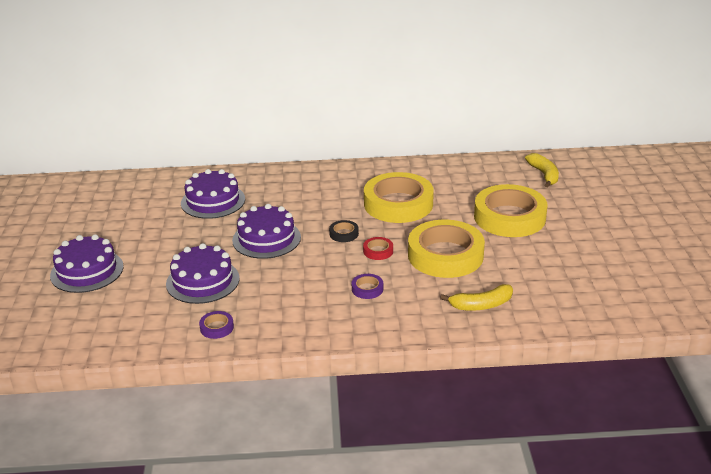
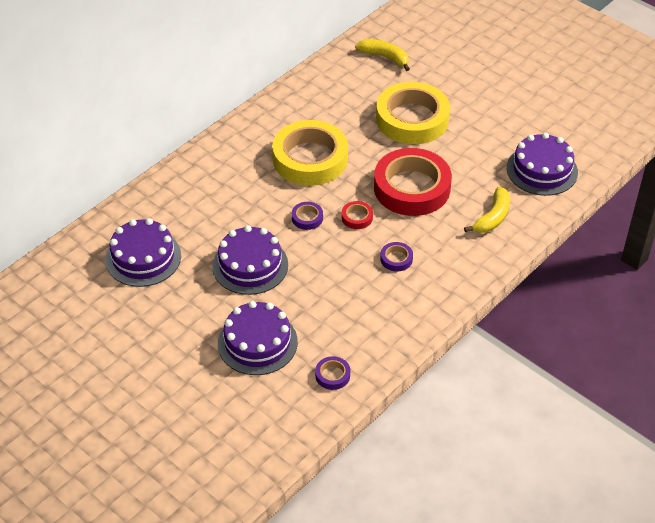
camera: 45 degrees left, 15 degrees up
(87, 271) = (138, 406): purple cake -> purple cake (542, 170)
(344, 234) = (307, 218): black tape -> purple tape
(445, 255) = (412, 188): yellow tape -> red tape

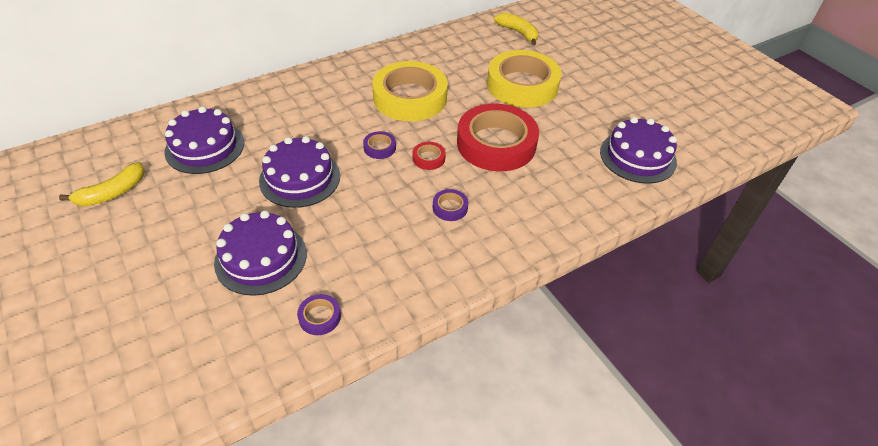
camera: 15 degrees right, 0 degrees up
(492, 217) = (569, 190): yellow banana -> yellow banana (112, 193)

